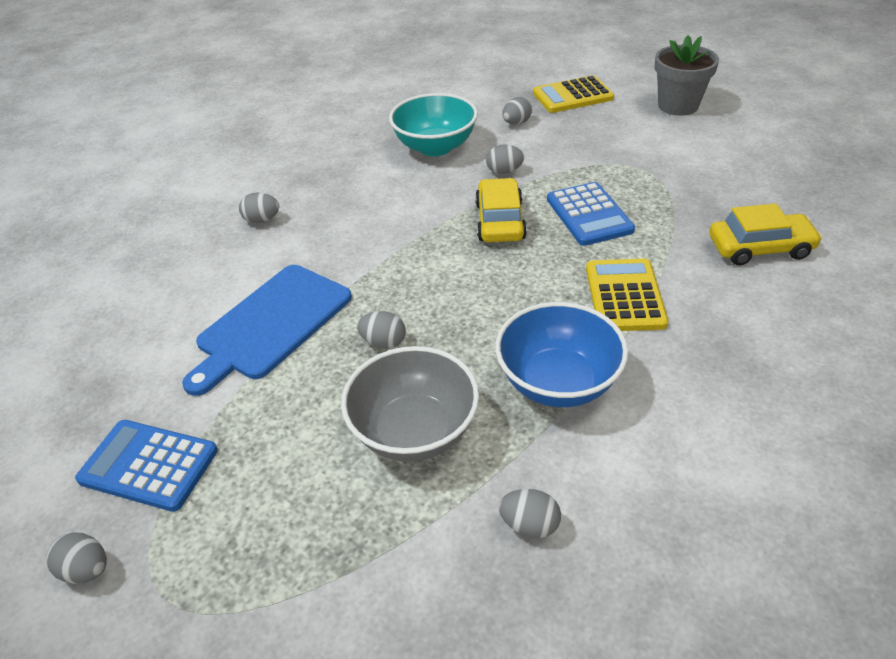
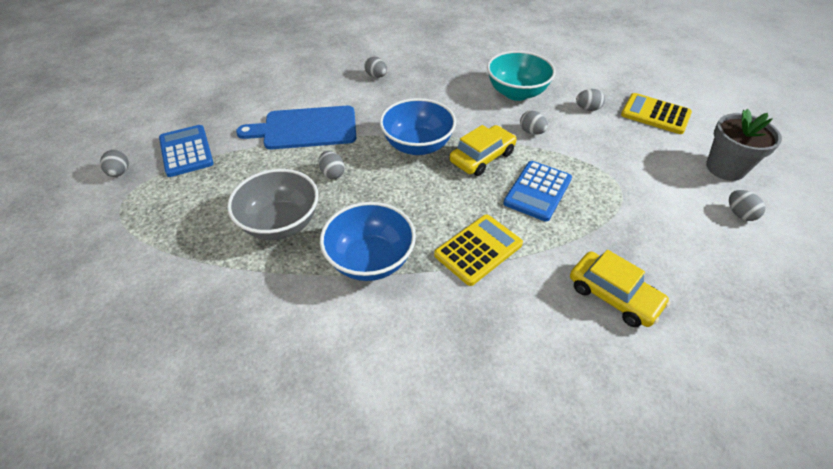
camera: 45 degrees right, 5 degrees up
(424, 253) = (417, 145): none -> blue bowl
(529, 525) = (254, 307): grey egg -> grey egg (739, 214)

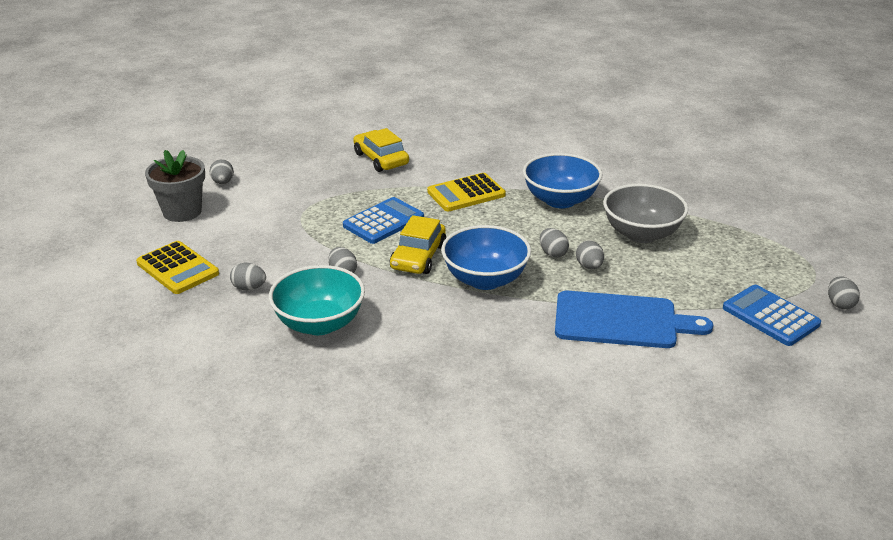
camera: 165 degrees left, 15 degrees down
(186, 151) = (770, 316): blue calculator -> blue calculator turned 150 degrees clockwise
(376, 76) = (510, 386): grey egg -> grey egg (553, 253)
(482, 157) = (418, 257): yellow car -> yellow car turned 45 degrees counterclockwise

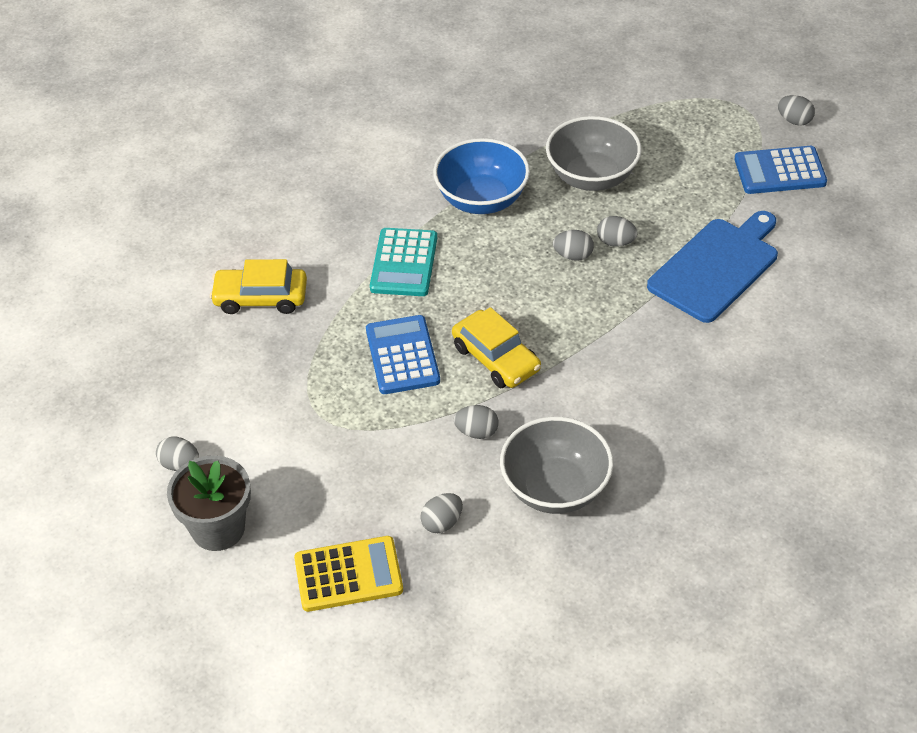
camera: 55 degrees left, 15 degrees up
(319, 323) = (555, 488): turquoise bowl -> grey bowl
(466, 193) = (404, 263): yellow calculator -> turquoise calculator
(485, 279) = (578, 327): blue bowl -> none

